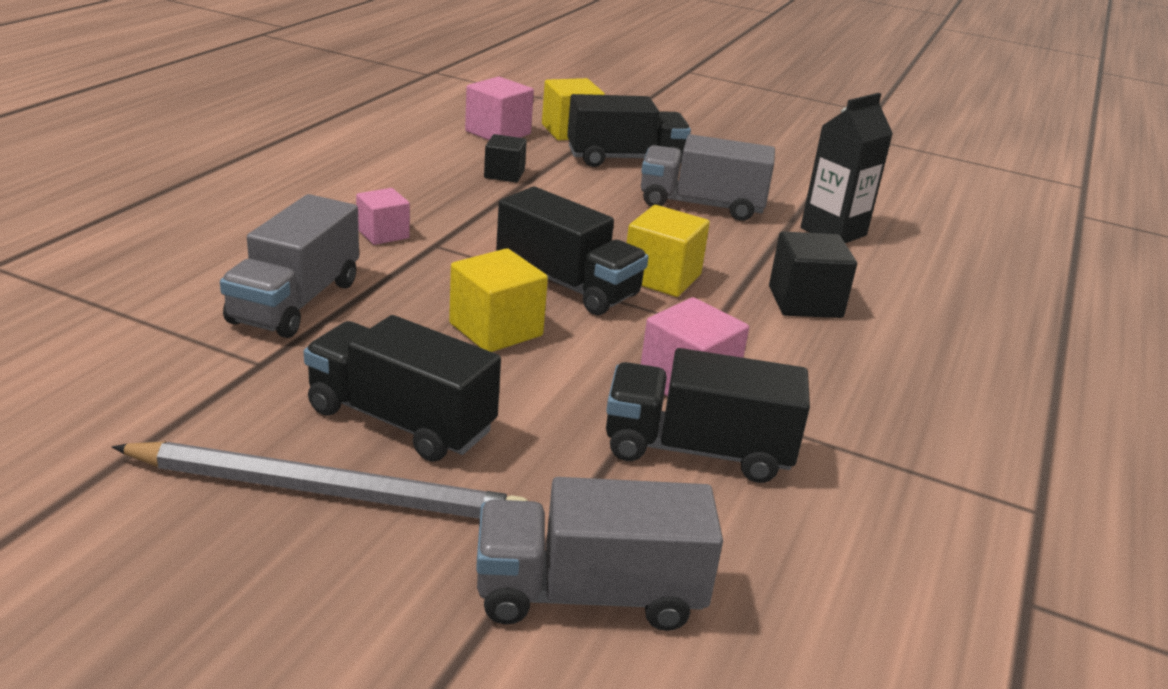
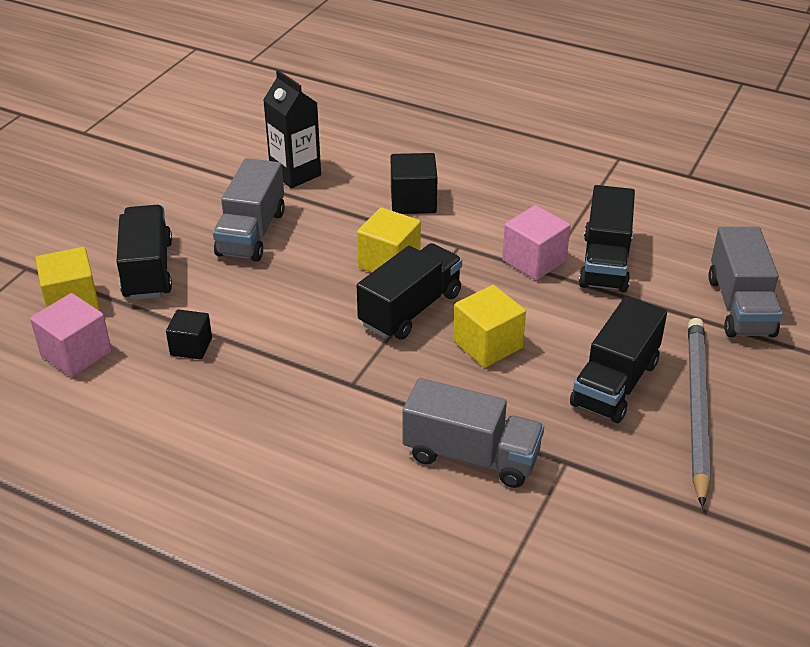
camera: 85 degrees left, 10 degrees up
(383, 234) = (336, 417): pink cube -> none

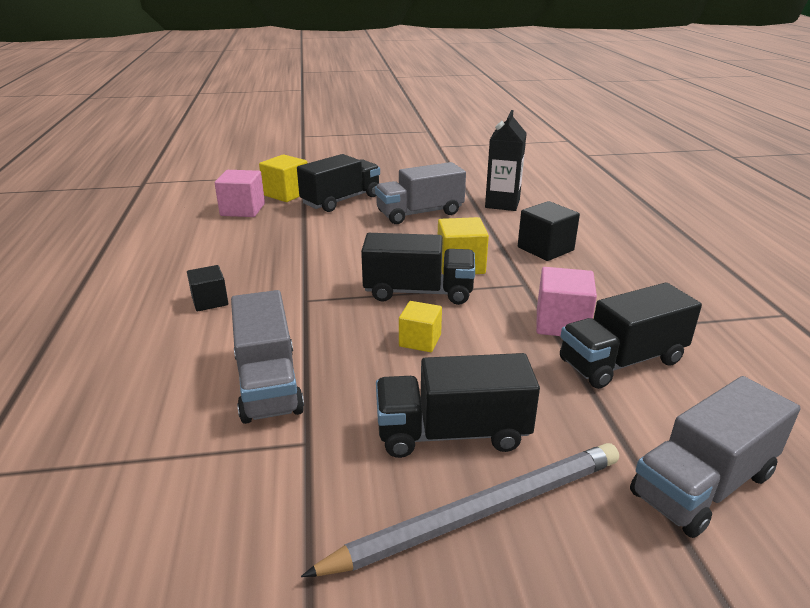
camera: 55 degrees right, 10 degrees down
(191, 347) = (284, 235): black cube -> black cube (210, 301)
(487, 345) = (420, 340): yellow cube -> yellow cube, size x0.66

